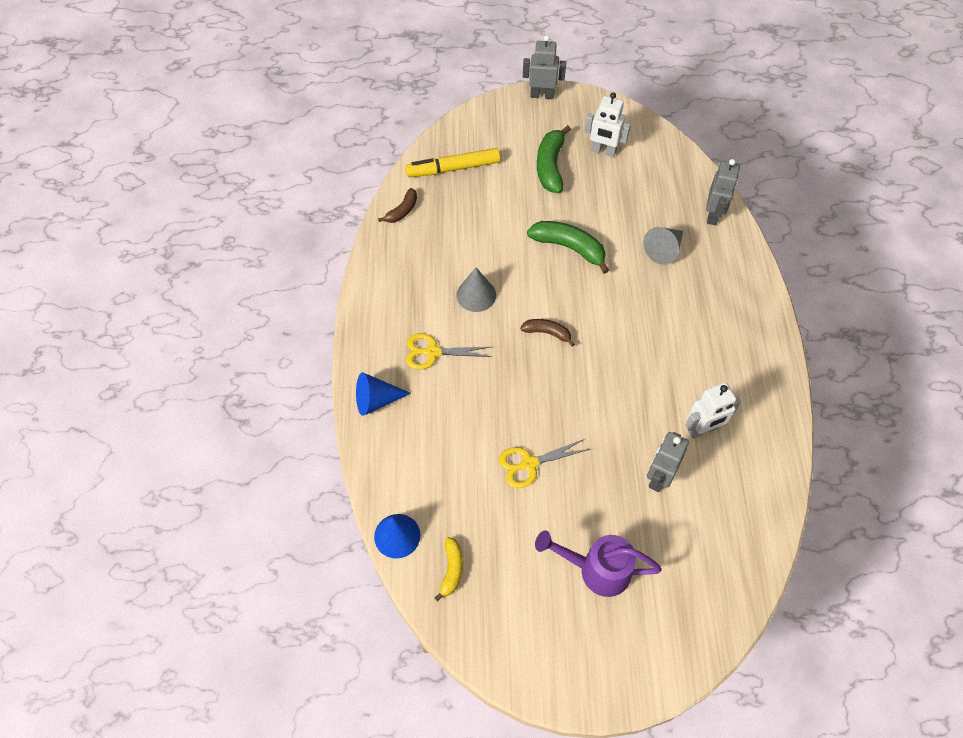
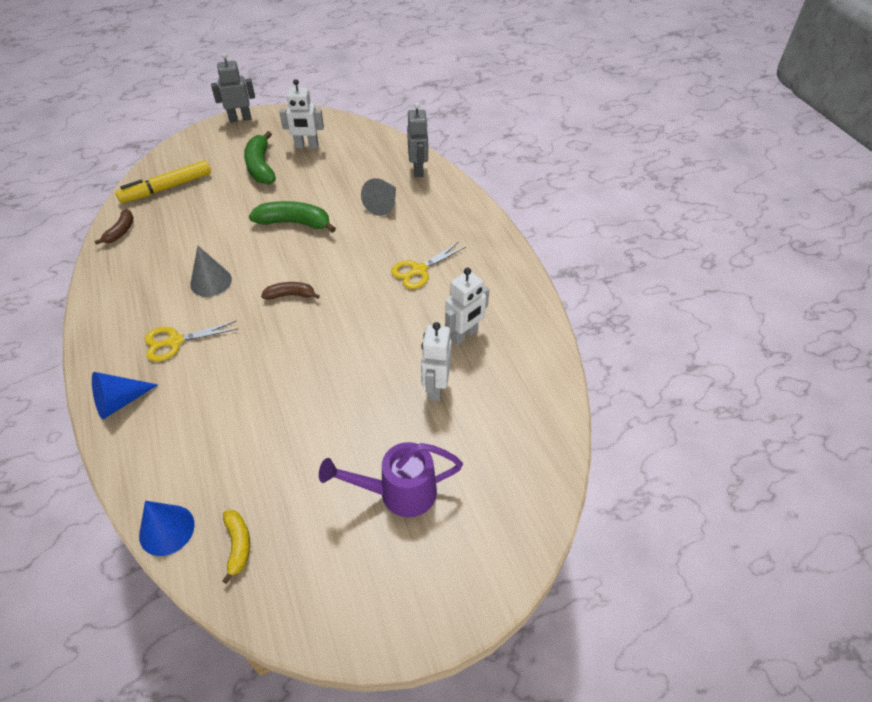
camera: 20 degrees left, 10 degrees down
(529, 464) = (301, 414): yellow scissors -> yellow scissors (419, 270)
(658, 477) = (435, 388): grey robot -> white robot

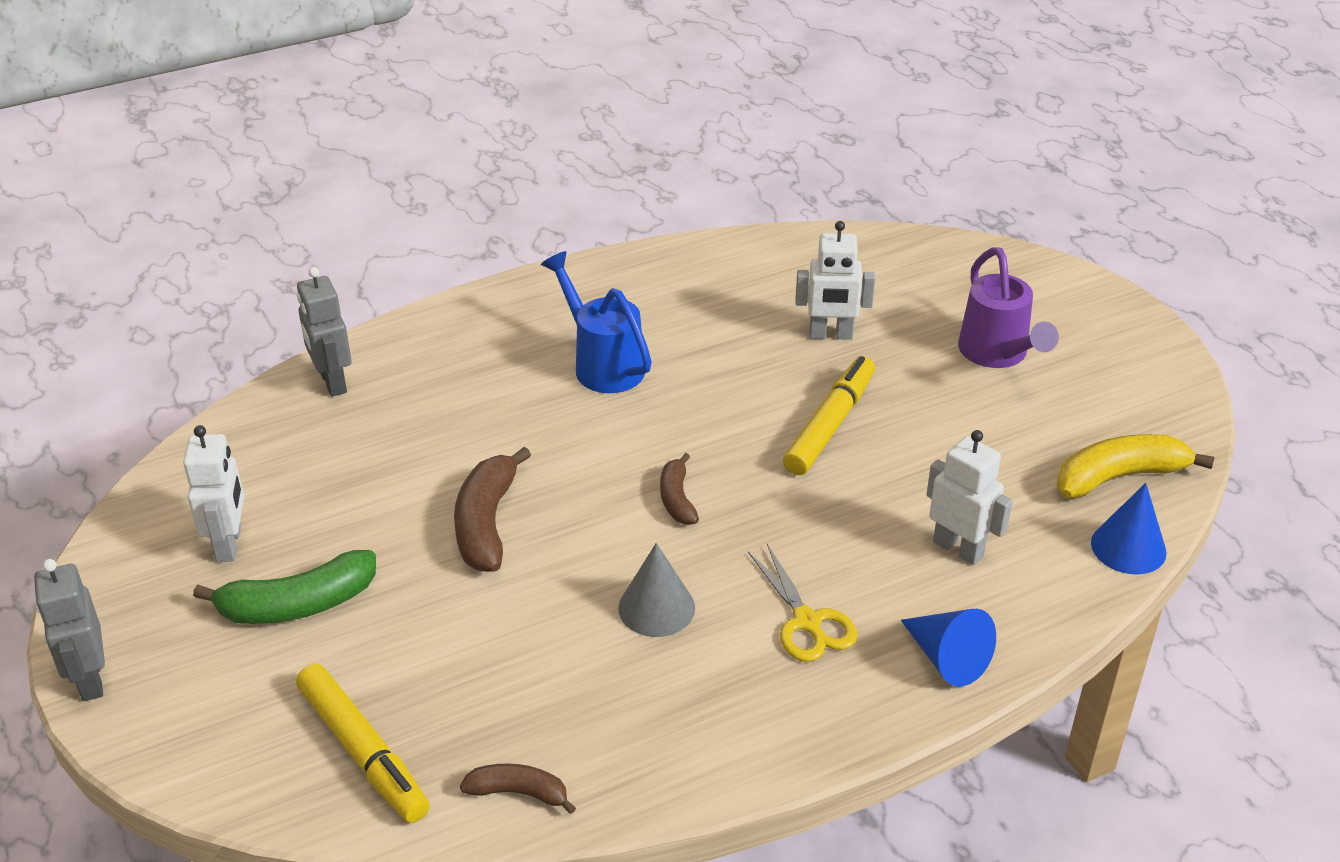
camera: 95 degrees left, 10 degrees down
(238, 545) = (1120, 477): yellow banana -> yellow banana, size x1.71
(294, 223) = (487, 523): green banana -> brown banana
(338, 374) = (829, 425): none -> yellow marker
(383, 204) = (434, 417): grey cone -> none
(418, 170) = (332, 382): grey robot -> grey robot turned 105 degrees counterclockwise
(419, 270) = (603, 364): yellow scissors -> blue watering can
(464, 335) = (731, 314): white robot -> white robot (958, 549)

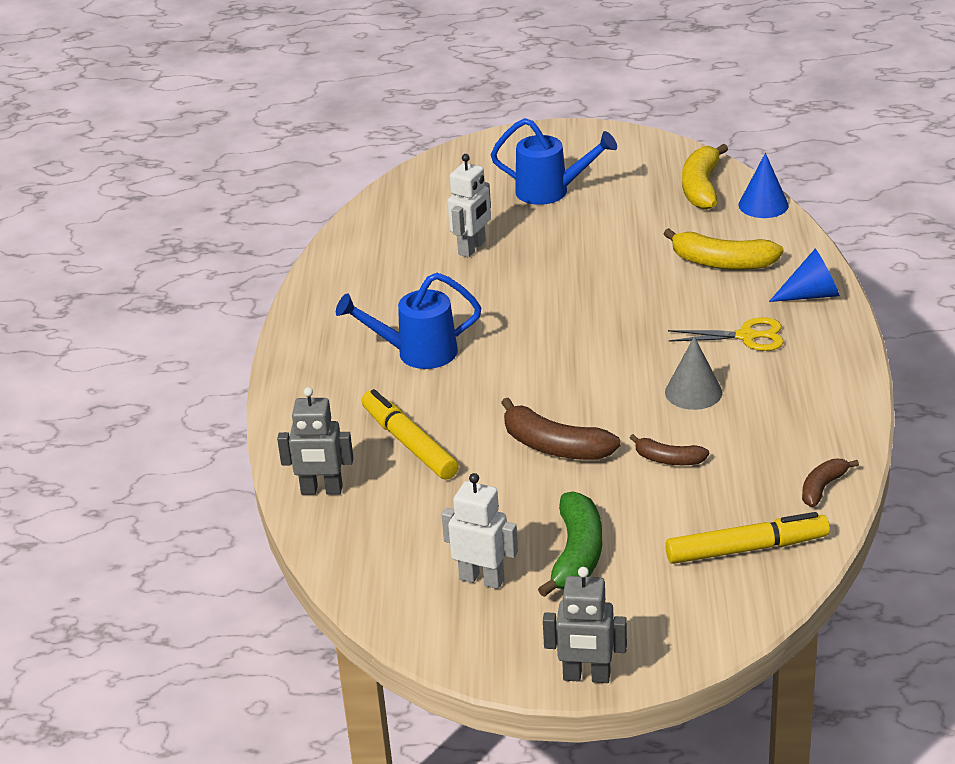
camera: 60 degrees left, 5 degrees down
(677, 499) = (593, 357): brown banana -> brown banana (668, 459)
(829, 425) = (567, 275): yellow marker -> yellow marker (409, 443)
(958, 549) = (722, 262): white robot -> yellow banana
(997, 354) = (550, 192): purple watering can -> blue watering can

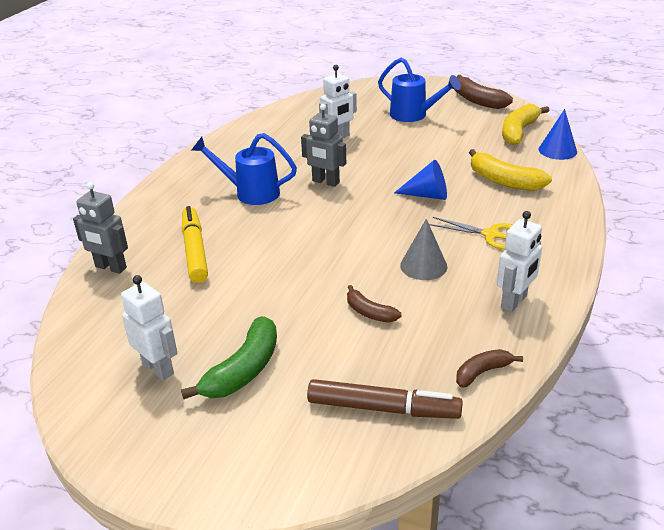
camera: 20 degrees right, 0 degrees up
(554, 446) = (292, 279): brown banana -> brown banana (477, 100)
(586, 677) = (167, 486): grey robot -> grey robot (325, 182)
(746, 548) = (383, 408): yellow marker -> brown marker
(811, 295) = (560, 217): blue cone -> blue cone (427, 195)
(814, 407) = (514, 302): none -> white robot

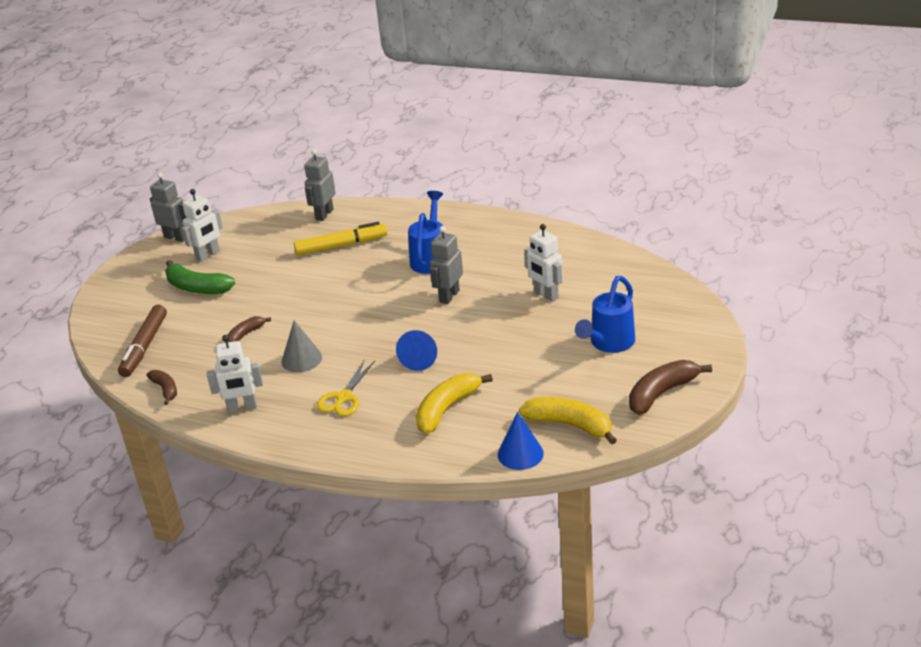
camera: 90 degrees right, 0 degrees up
(82, 413) = (176, 237): none -> grey robot
(514, 302) = (242, 408): white robot -> white robot turned 45 degrees counterclockwise

